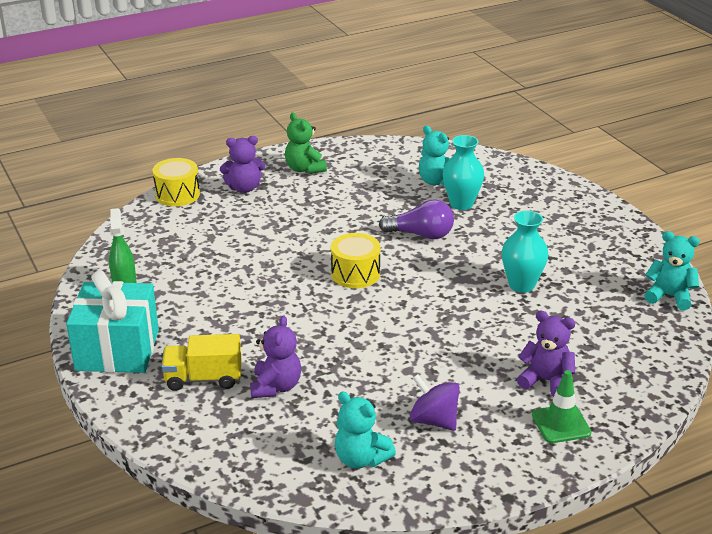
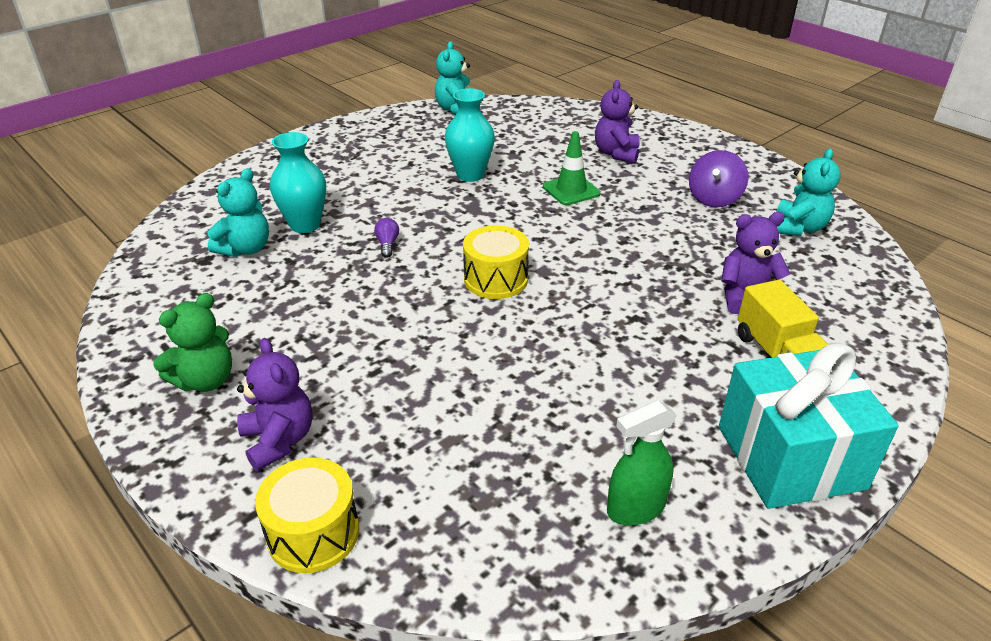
camera: 105 degrees left, 5 degrees up
(421, 234) = (387, 244): purple light bulb -> purple light bulb, size x0.48
(561, 424) = (668, 144): green traffic cone -> green traffic cone (571, 190)

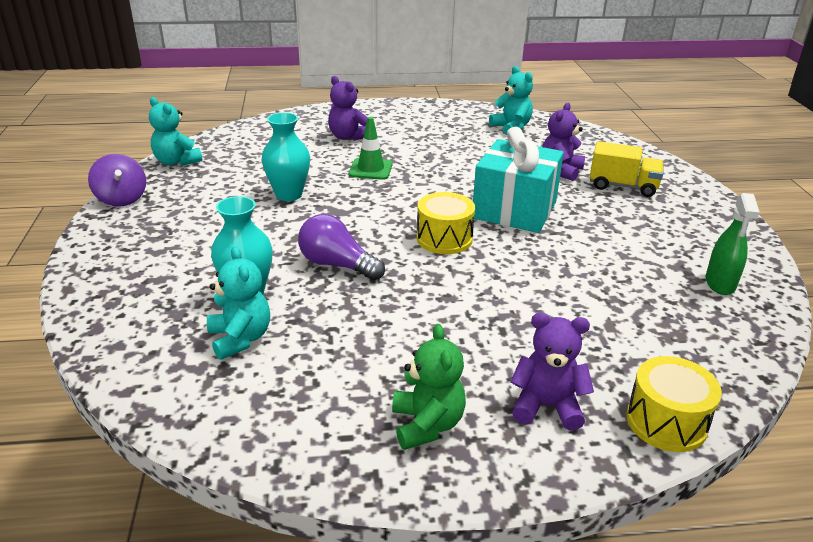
camera: 55 degrees left, 5 degrees down
(387, 244) = (337, 265): purple light bulb -> purple light bulb, size x2.07
(714, 199) = (449, 134): purple spinning top -> purple spinning top (122, 199)
(790, 457) = (709, 221): turquoise gift -> turquoise gift (514, 210)

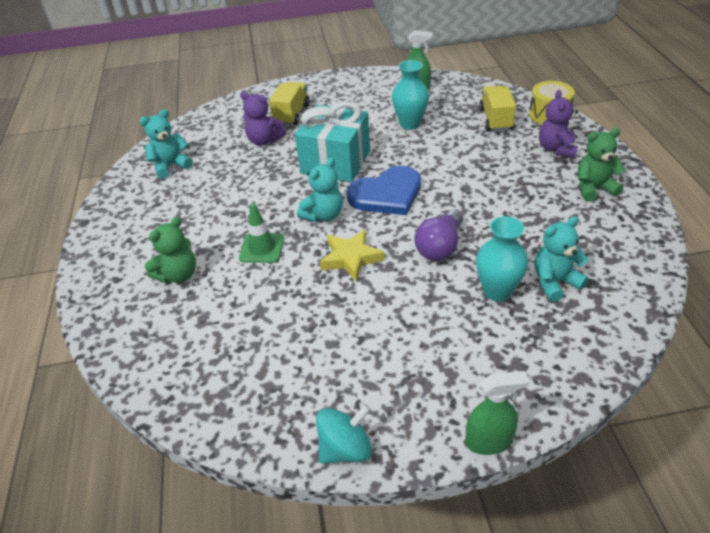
camera: 90 degrees left, 10 degrees up
(73, 261) = (489, 441): none -> green spray bottle
(122, 199) = (345, 448): purple spinning top -> turquoise spinning top
(176, 161) = (239, 423): turquoise teddy bear -> turquoise teddy bear (323, 215)
(289, 194) = (321, 298): turquoise vase -> turquoise vase (410, 124)
(339, 211) = (351, 258): none -> yellow star
(348, 137) = (178, 275): purple teddy bear -> green teddy bear
(444, 239) = (387, 194): yellow drum -> blue heart
(637, 352) = (495, 120): none -> yellow truck

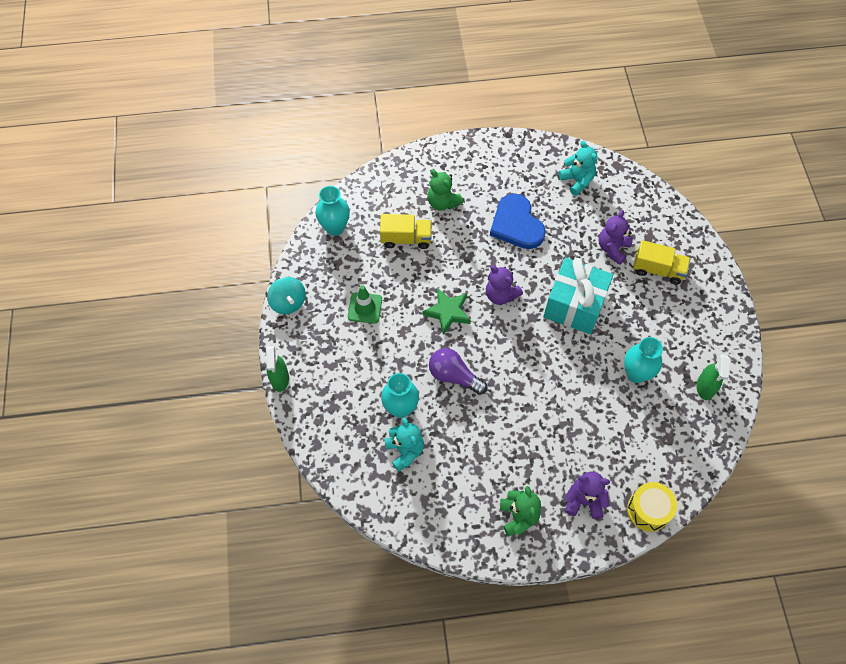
camera: 90 degrees right, 20 degrees up
(202, 398) = (335, 227): none -> turquoise vase
(262, 248) = (465, 253): green traffic cone -> green traffic cone (365, 308)
(323, 215) = (500, 295): turquoise teddy bear -> purple teddy bear
(351, 258) = (447, 312): yellow star -> green star
(387, 194) = (524, 343): blue heart -> blue heart (516, 224)
(495, 120) = (640, 455): yellow truck -> yellow truck (406, 238)

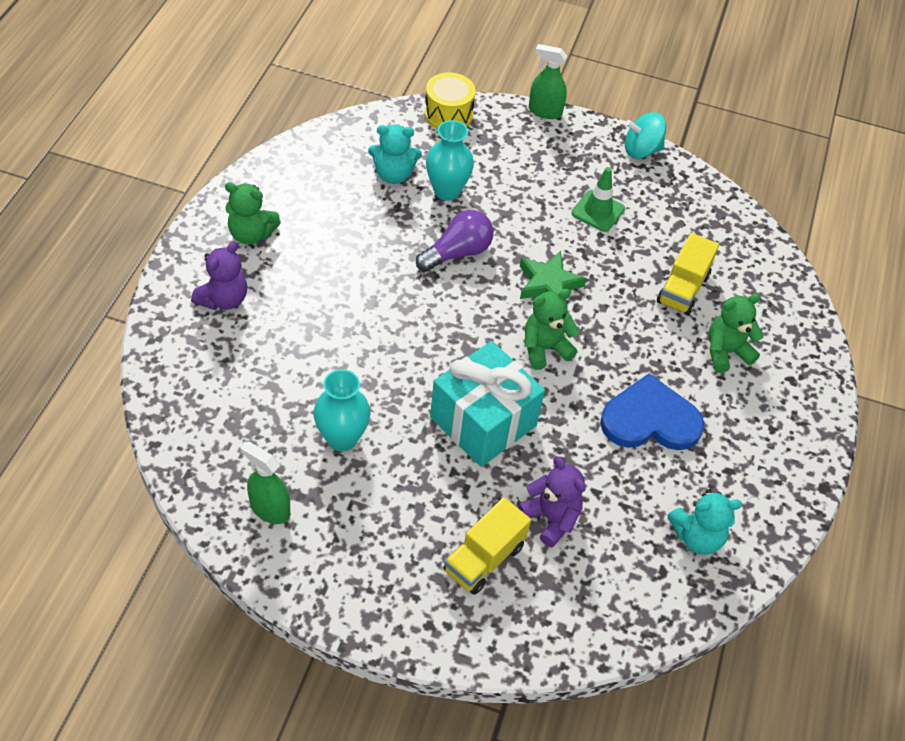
camera: 110 degrees right, 10 degrees down
(335, 227) = (732, 228): turquoise vase -> none
(500, 295) = (545, 348): purple teddy bear -> green teddy bear
(648, 510) = (165, 353): yellow drum -> yellow drum (448, 114)

